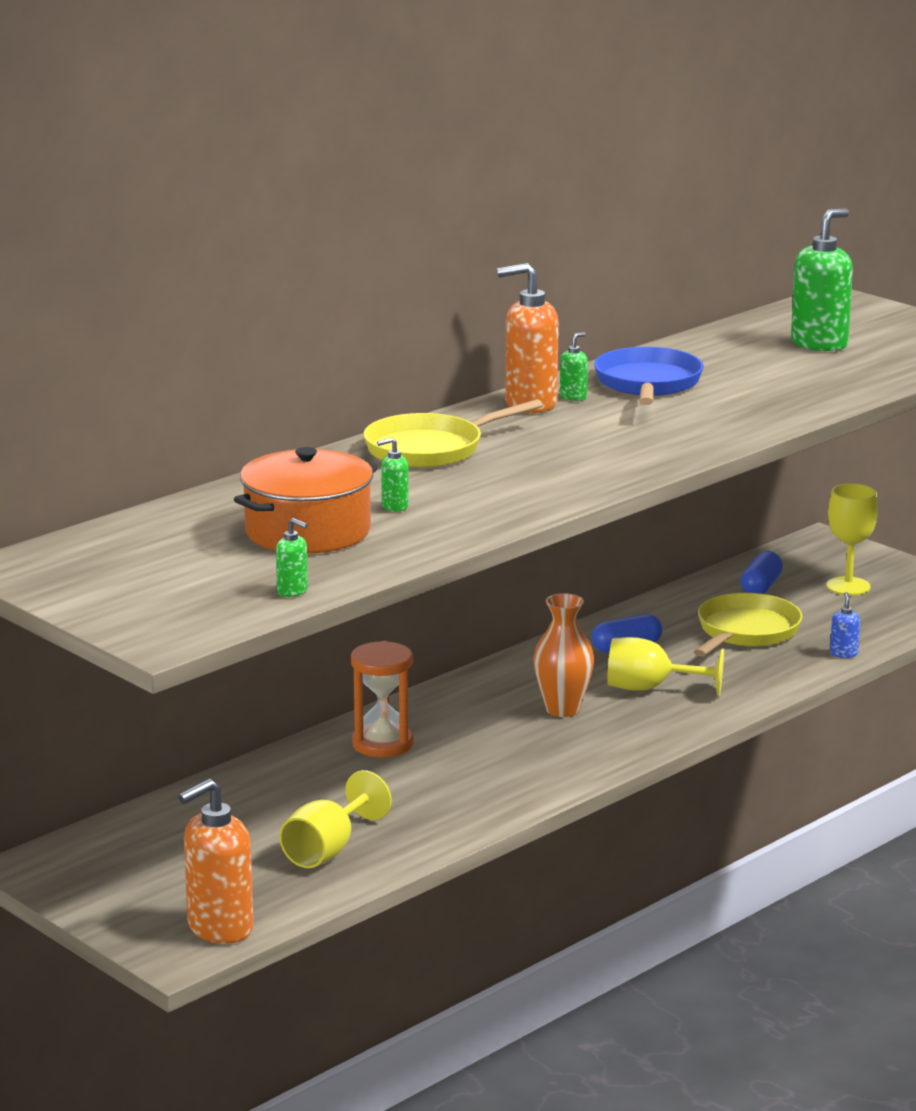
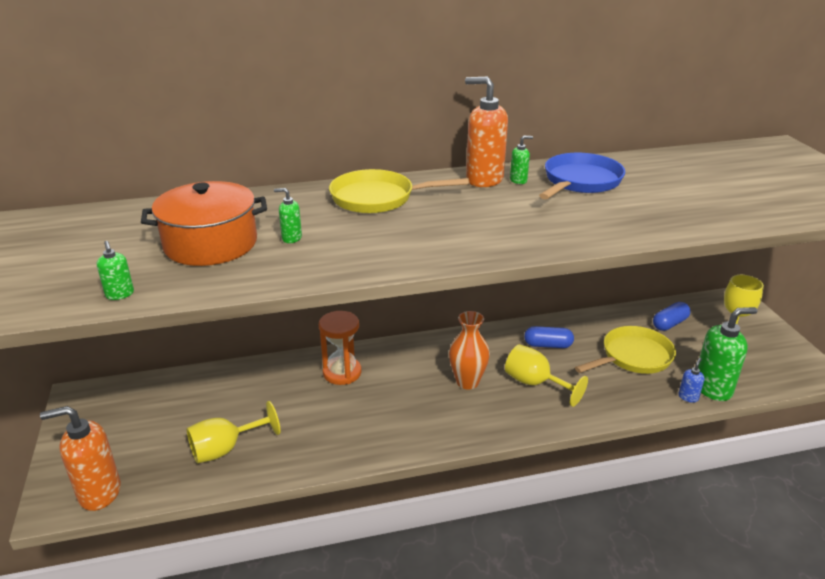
camera: 30 degrees right, 10 degrees up
(819, 344) = (738, 177): green soap dispenser -> green soap dispenser (713, 388)

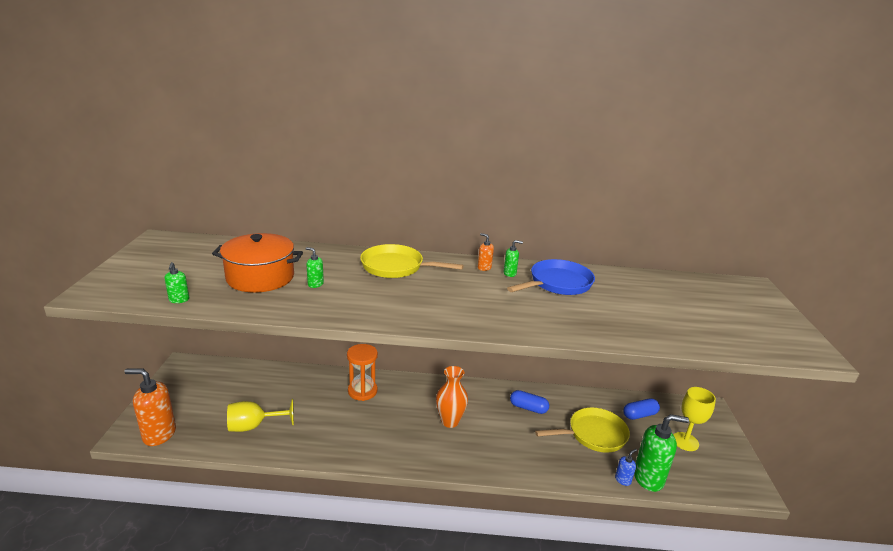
camera: 15 degrees right, 5 degrees down
(484, 179) = (484, 268): orange soap dispenser -> orange soap dispenser, size x0.46
(535, 383) = (502, 436): yellow goblet -> none

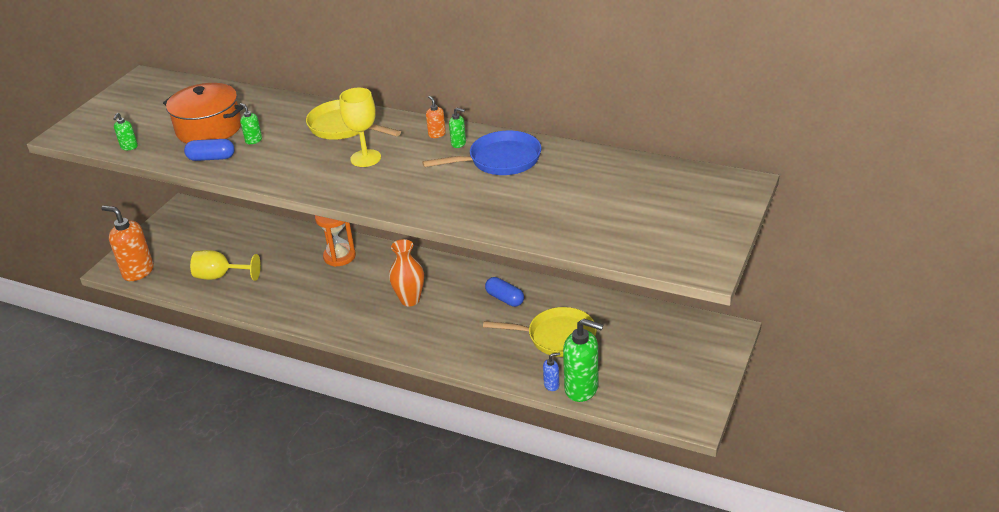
camera: 25 degrees right, 10 degrees up
(639, 415) = (631, 325): blue capsule -> blue capsule (211, 158)
(685, 441) = (660, 361): yellow goblet -> yellow goblet (365, 158)

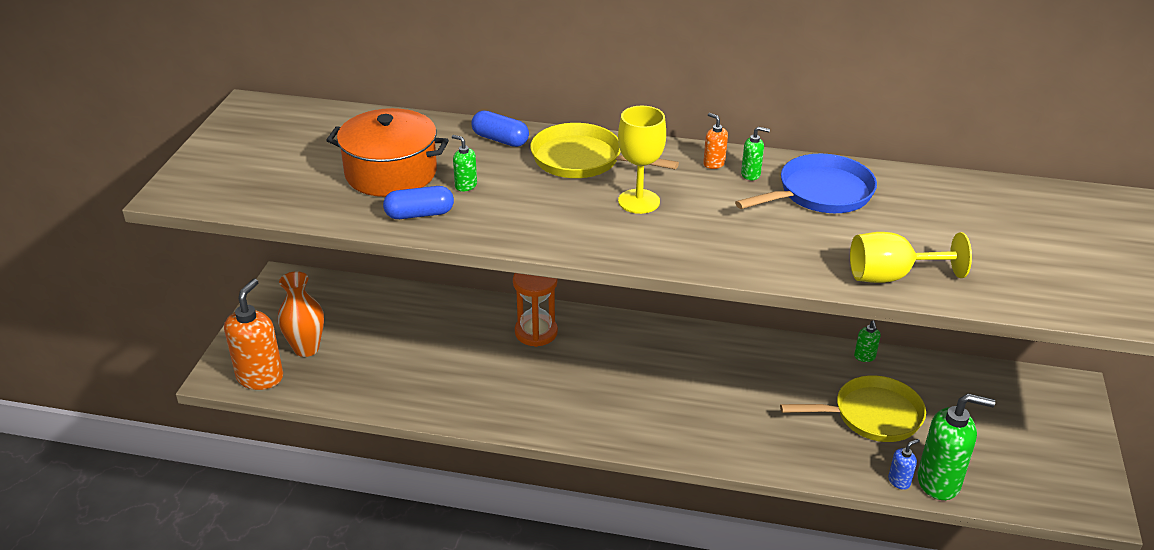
camera: 15 degrees left, 0 degrees up
(129, 147) = (286, 205): green soap dispenser -> green soap dispenser (864, 357)
(138, 271) = (260, 377): orange soap dispenser -> orange soap dispenser turned 90 degrees clockwise
(221, 276) = (384, 373): yellow goblet -> yellow goblet (891, 276)
(410, 300) = (659, 383): orange vase -> orange vase (306, 348)
(505, 299) = (780, 371): blue capsule -> blue capsule (500, 140)

